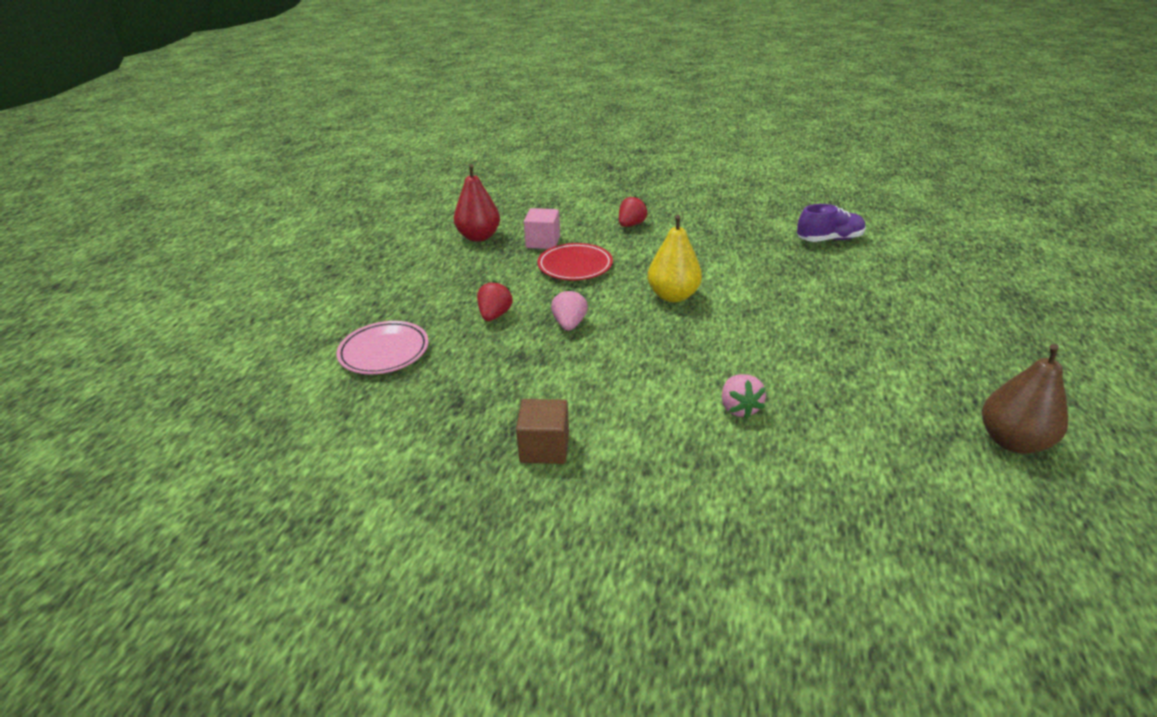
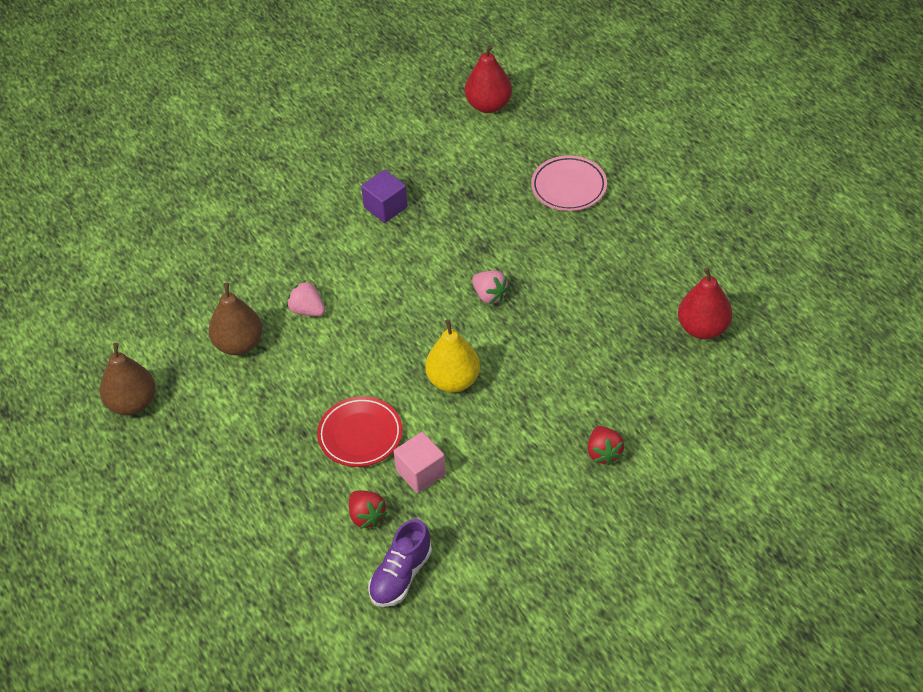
camera: 135 degrees right, 15 degrees up
(286, 475) = (488, 105): none -> red pear
(495, 315) = (550, 264): red strawberry -> red strawberry (366, 516)
(543, 242) = (641, 365): pink cube -> pink cube (421, 472)
(544, 448) = (385, 207): brown cube -> purple cube
(575, 266) = (571, 356): red plate -> red plate (360, 435)
(842, 423) = (239, 344): none -> brown pear

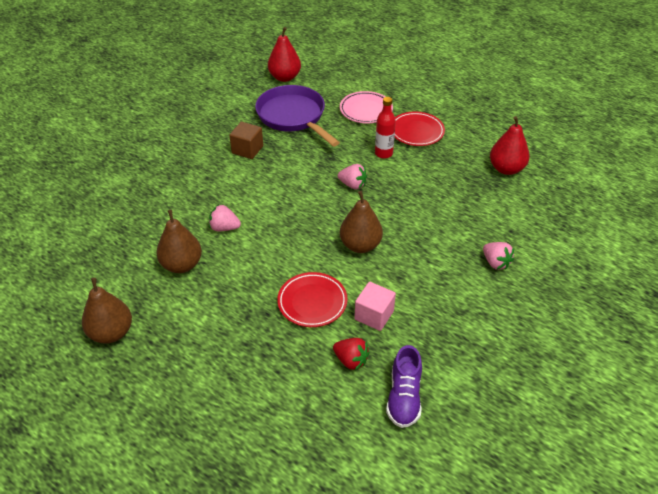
camera: 25 degrees left, 5 degrees down
(385, 207) = (247, 149): purple cube -> brown cube
(453, 380) = (360, 245): yellow pear -> brown pear
(468, 172) = (293, 116): none -> purple pan
(554, 260) = (383, 153): none -> red bottle
(604, 453) = (495, 263): red strawberry -> pink strawberry
(617, 239) = (416, 132): none -> red plate

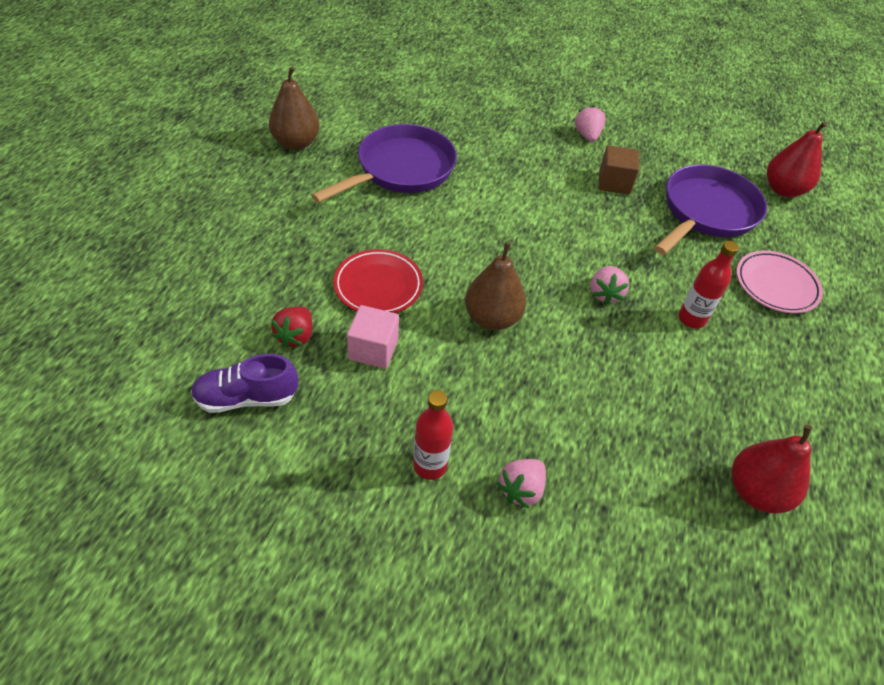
camera: 70 degrees right, 5 degrees up
(182, 265) = (401, 169): brown pear -> purple pan
(224, 228) = (470, 190): pink strawberry -> pink strawberry (587, 135)
(416, 132) = (768, 353): red plate -> none
(474, 302) = (430, 465): none -> red bottle

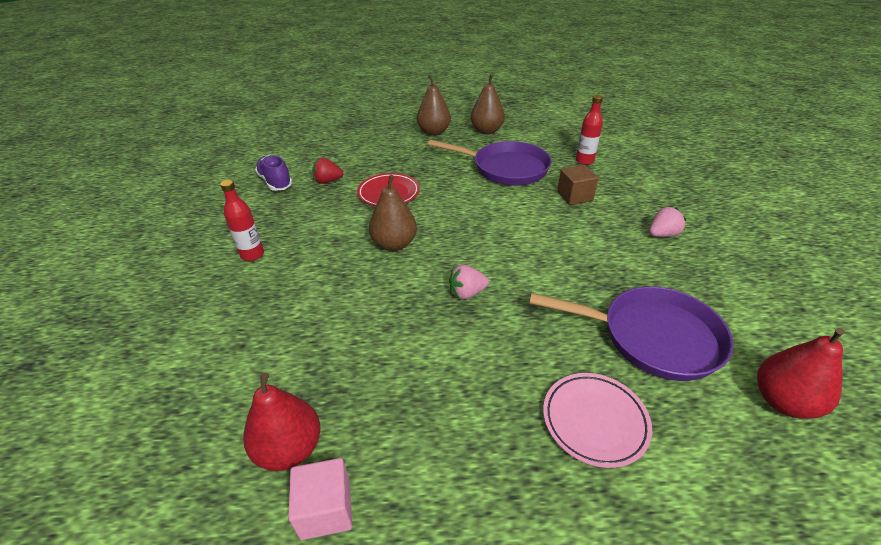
camera: 70 degrees right, 10 degrees down
(252, 186) = (434, 132): none -> brown pear
(373, 349) = (334, 208): pink cube -> pink cube (326, 509)
(521, 489) = (246, 298): pink strawberry -> none
(614, 183) = (617, 265): brown cube -> brown cube (574, 196)
(691, 319) = (481, 356): red bottle -> red bottle (584, 161)

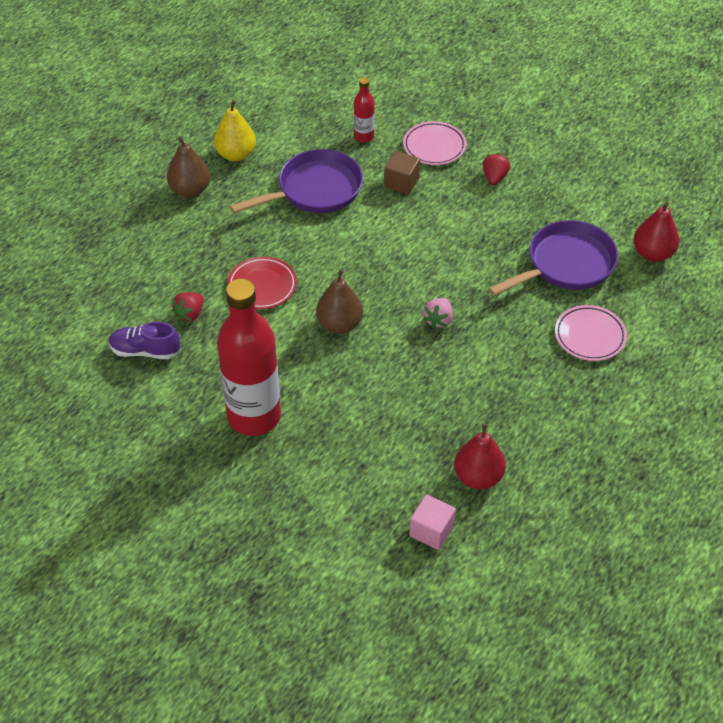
camera: 50 degrees left, 10 degrees up
(252, 255) = (254, 416): red bottle -> red bottle, size x2.24
(326, 509) = (532, 479): pink cube -> pink cube (431, 531)
(486, 131) = (236, 154): brown pear -> yellow pear
(633, 191) = (434, 146): none -> pink plate
(662, 234) = (494, 177): pink strawberry -> red strawberry

